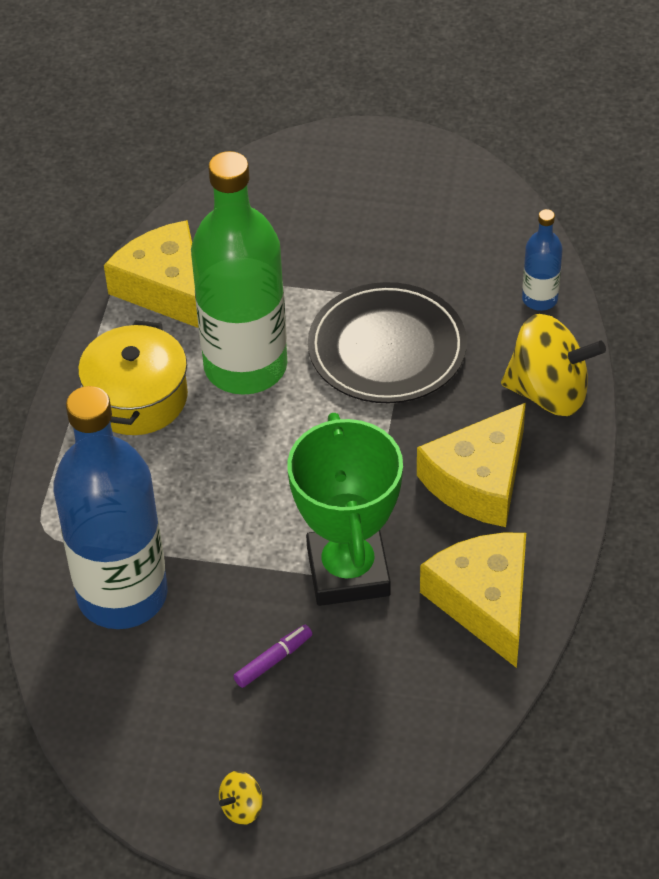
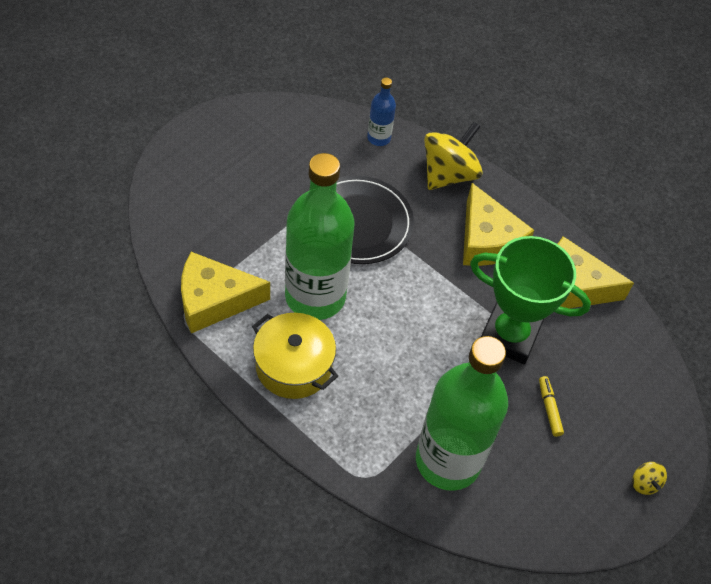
camera: 65 degrees left, 5 degrees up
(122, 595) = (448, 461): blue bottle -> green bottle
(273, 660) = (549, 408): purple marker -> yellow marker

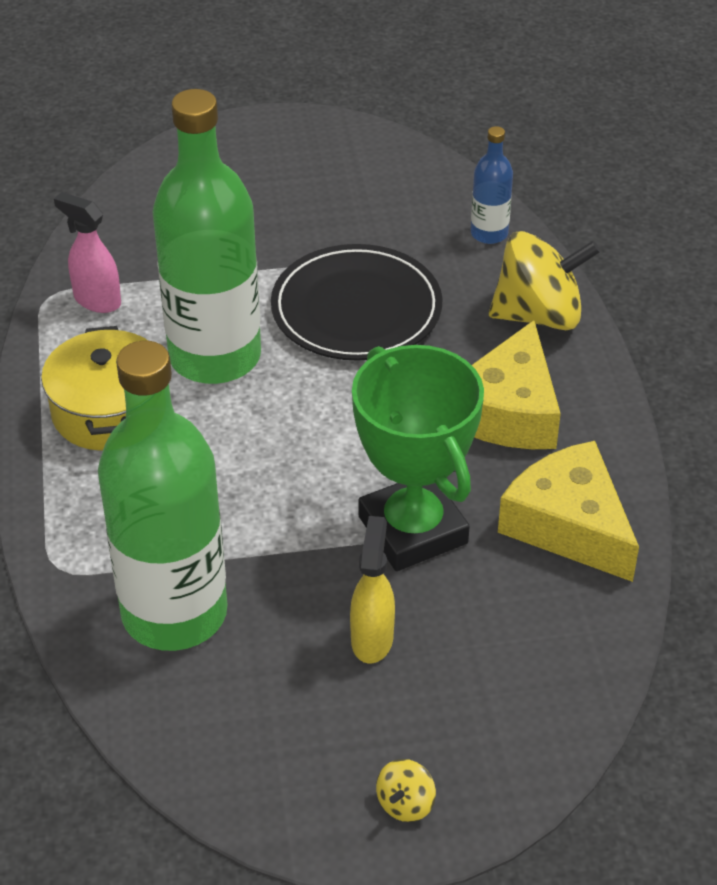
camera: 45 degrees right, 10 degrees down
(214, 300) = (97, 300): yellow cheese -> pink spray bottle
(549, 408) = (372, 639): yellow marker -> yellow spray bottle

